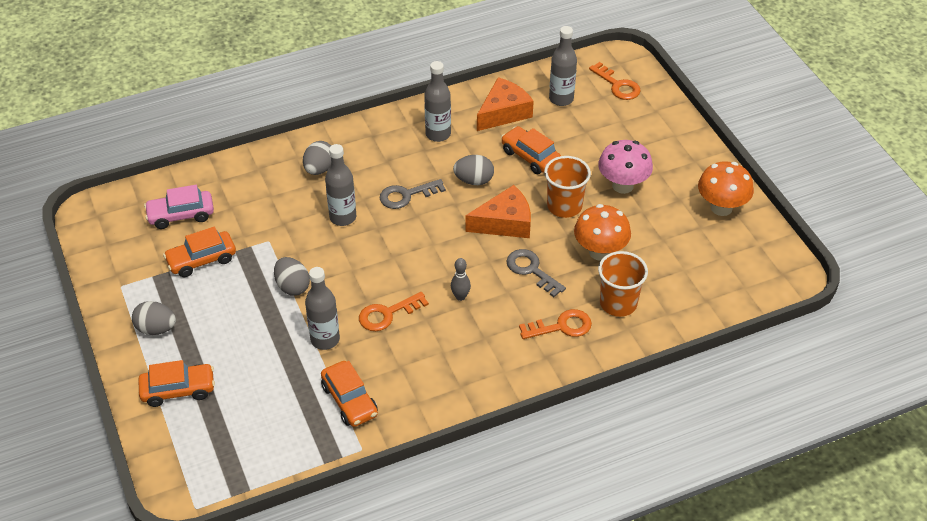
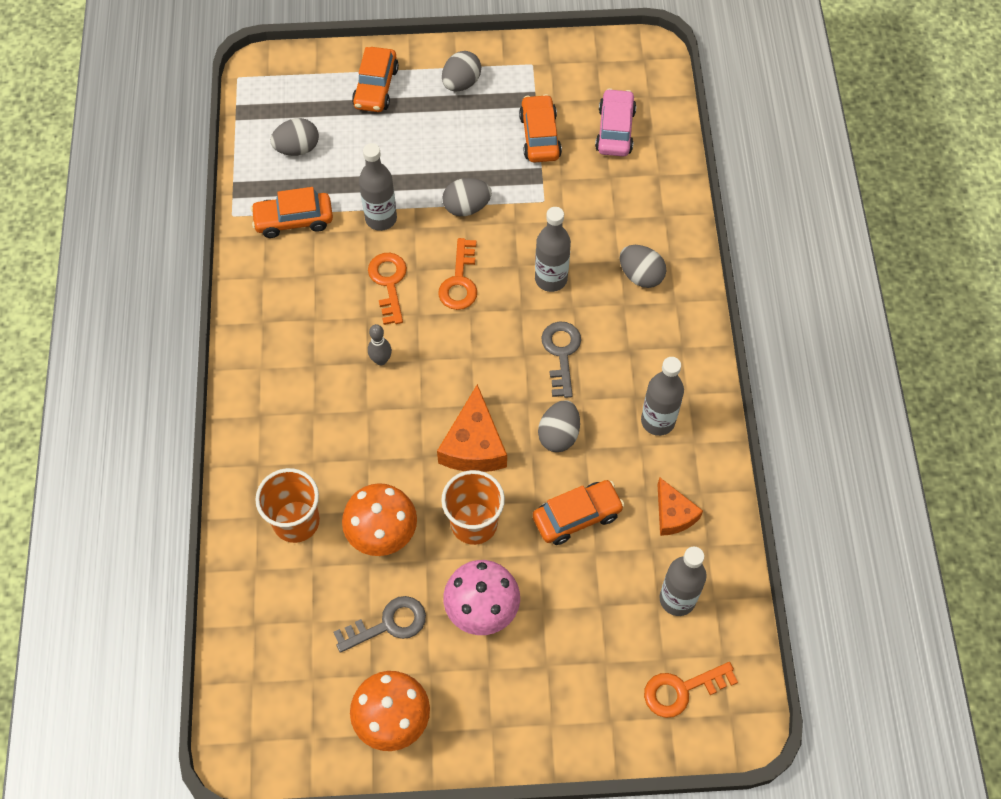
camera: 110 degrees right, 15 degrees up
(269, 426) = (297, 148): none -> grey egg
(504, 112) = (673, 514): orange cheese -> orange cheese, size x0.64
(531, 270) = (387, 447): grey key -> grey key (388, 624)
(561, 326) = (292, 447): orange key -> orange key (460, 281)

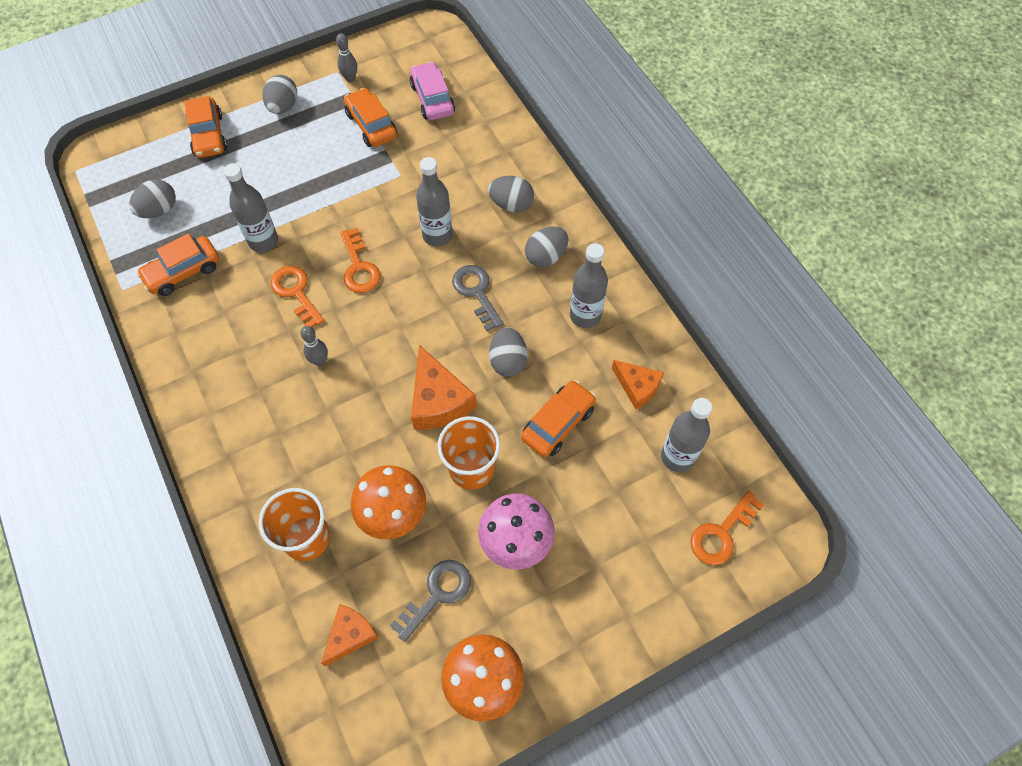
camera: 25 degrees left, 0 degrees up
(296, 625) = (350, 635): none -> orange cheese
(466, 207) = (336, 204): grey egg -> grey egg (546, 256)
(541, 76) = (350, 78): none -> grey bowling pin

